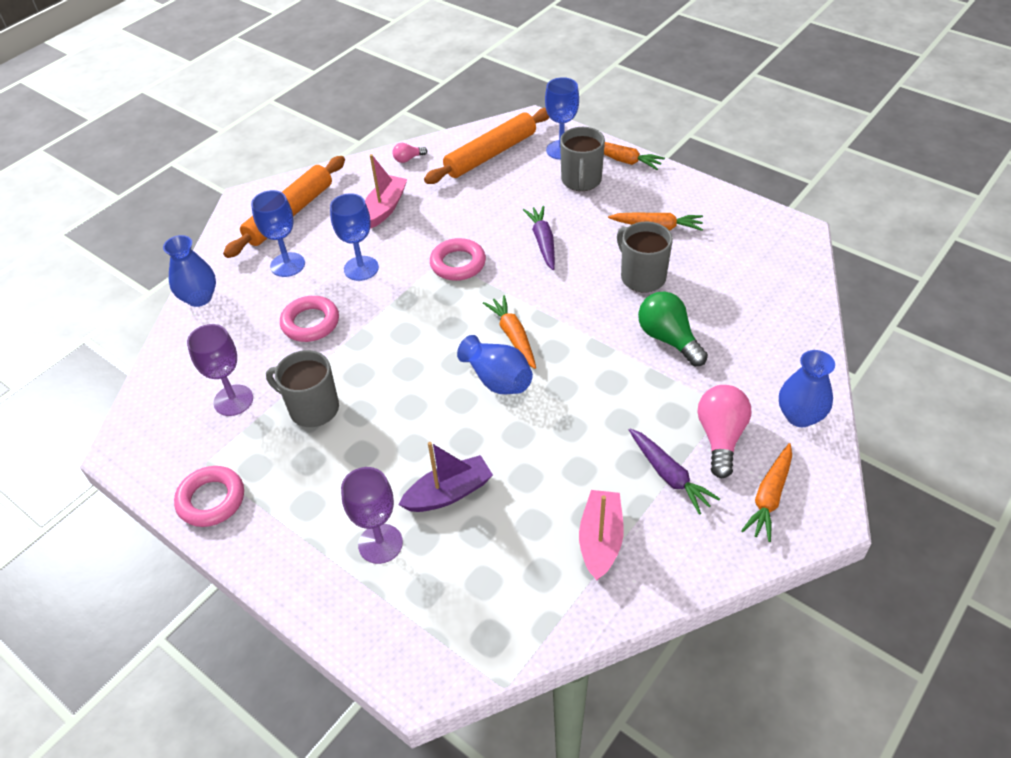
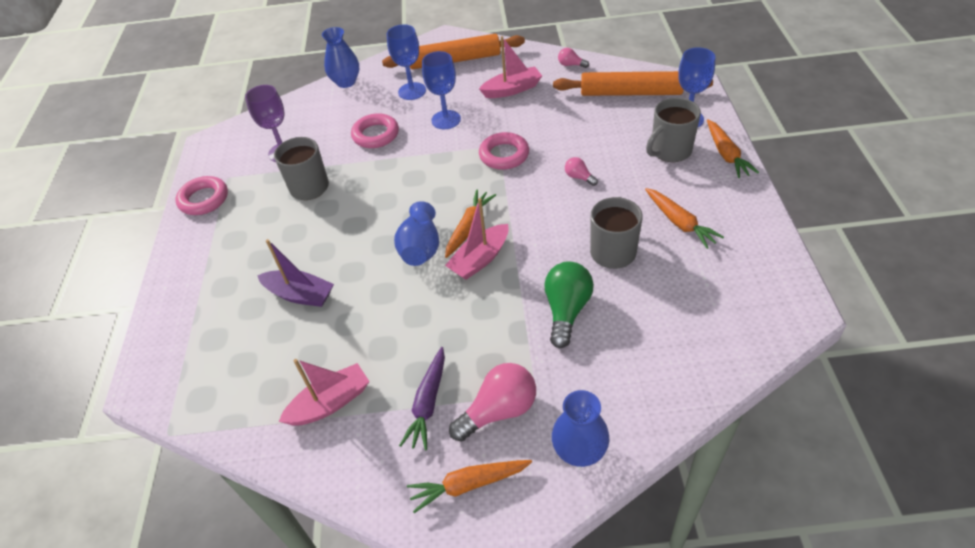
camera: 50 degrees right, 0 degrees up
(380, 543) = (232, 292): purple goblet -> none
(543, 242) = (579, 177): purple carrot -> pink light bulb
(557, 352) = (480, 259): none -> pink boat

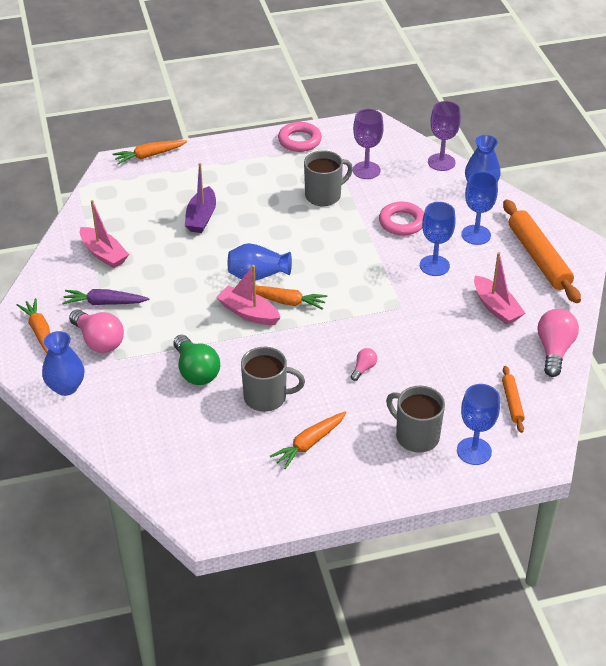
camera: 75 degrees right, 5 degrees down
(297, 102) = (441, 162): none -> purple goblet
(504, 155) = (388, 313): pink ring -> none
(566, 310) = (196, 371): green light bulb -> green light bulb turned 60 degrees clockwise
(571, 65) = (554, 350): pink light bulb -> pink light bulb, size x1.98
(630, 93) = (512, 402): orange rolling pin -> orange rolling pin, size x0.49
(726, 154) = (418, 482): orange carrot -> orange carrot (149, 156)

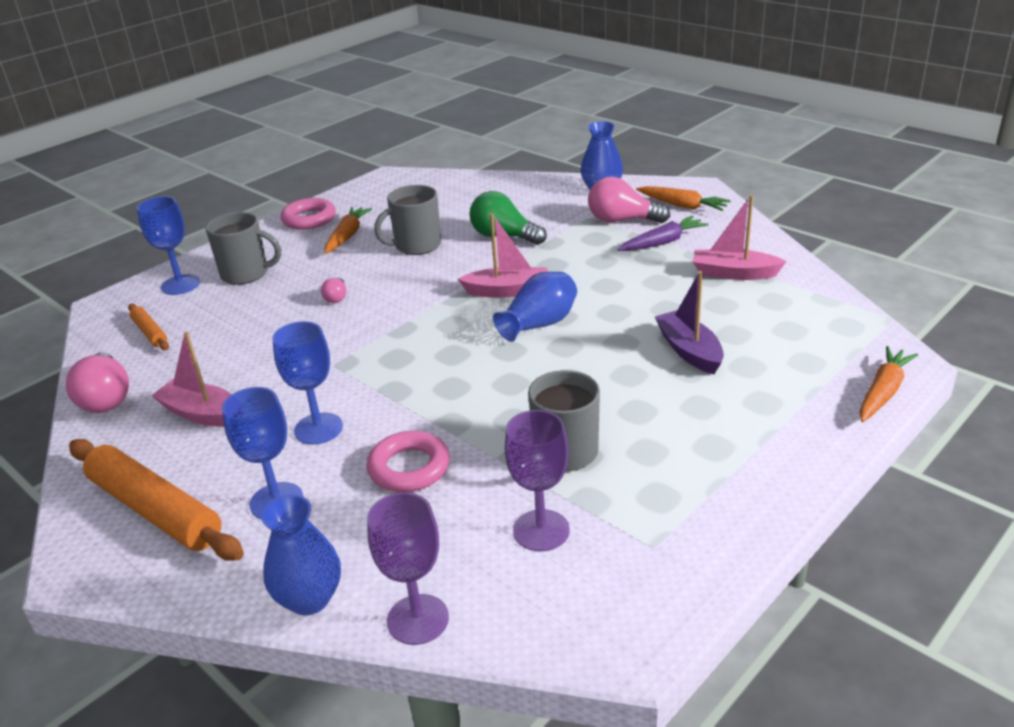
camera: 150 degrees right, 10 degrees down
(286, 301) = (478, 315): orange carrot -> none
(299, 140) = (713, 531): pink ring -> pink ring (309, 219)

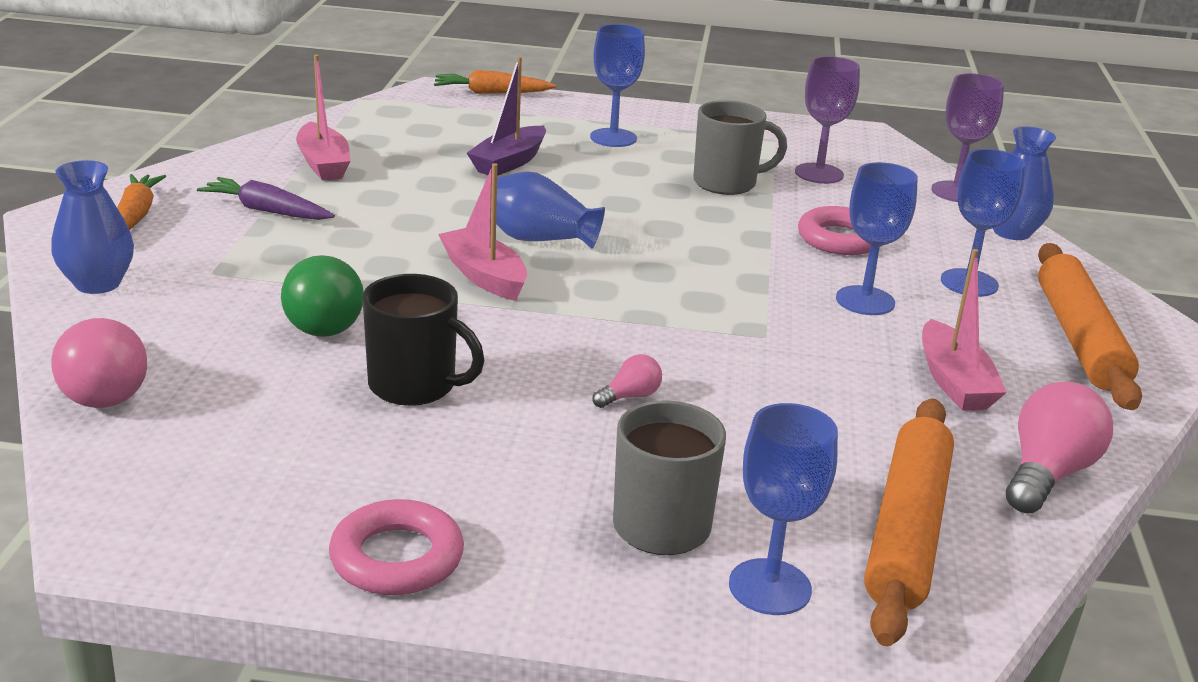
camera: 130 degrees left, 5 degrees down
(150, 332) = (907, 530): orange rolling pin -> orange rolling pin, size x2.03
(347, 236) = (433, 473): orange carrot -> none
(416, 246) = (414, 386): grey mug -> black mug
(622, 220) = (210, 247): pink light bulb -> pink light bulb (103, 388)
(717, 427) = (613, 138): none -> blue goblet

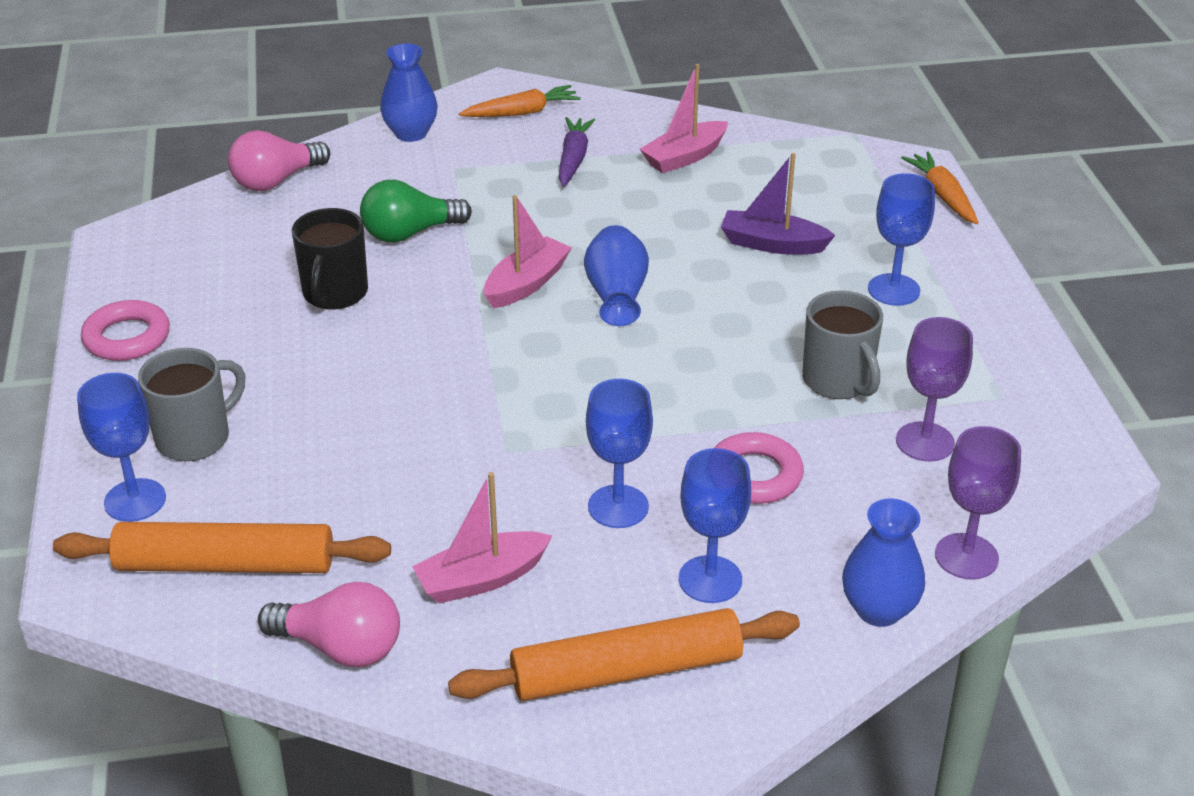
camera: 75 degrees right, 10 degrees up
(630, 396) = (365, 394): pink light bulb -> none

